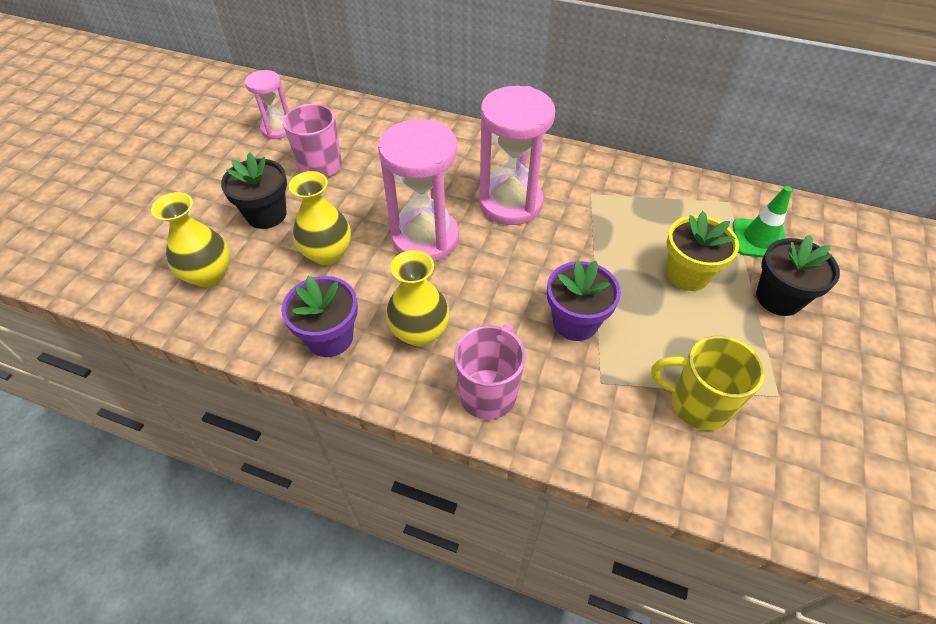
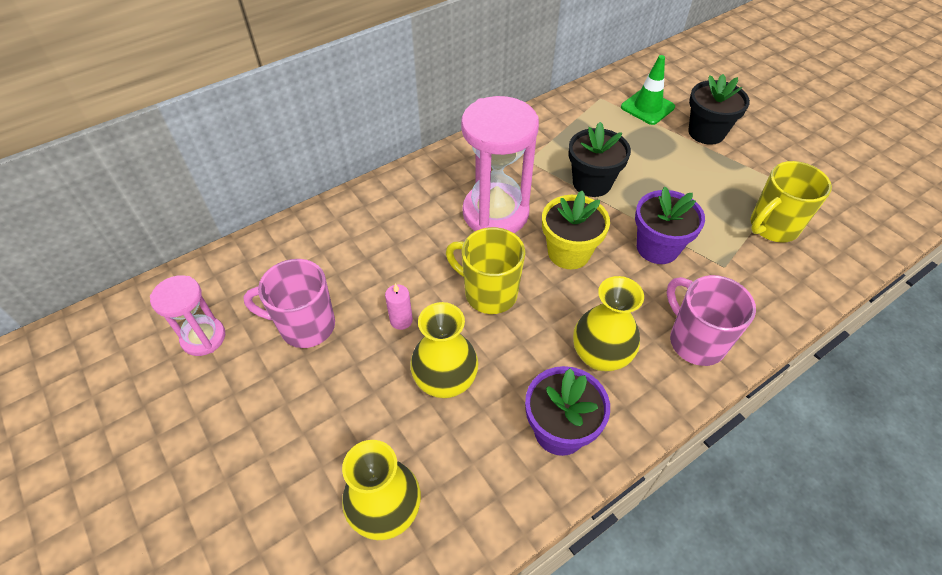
camera: 55 degrees left, 0 degrees up
(266, 214) = (338, 410): black flower pot -> black flower pot (592, 183)
(361, 206) = (401, 320): none -> pink candle
(425, 238) = (489, 293): pink hourglass -> yellow mug
(687, 274) = (653, 160): yellow flower pot -> yellow flower pot (569, 253)

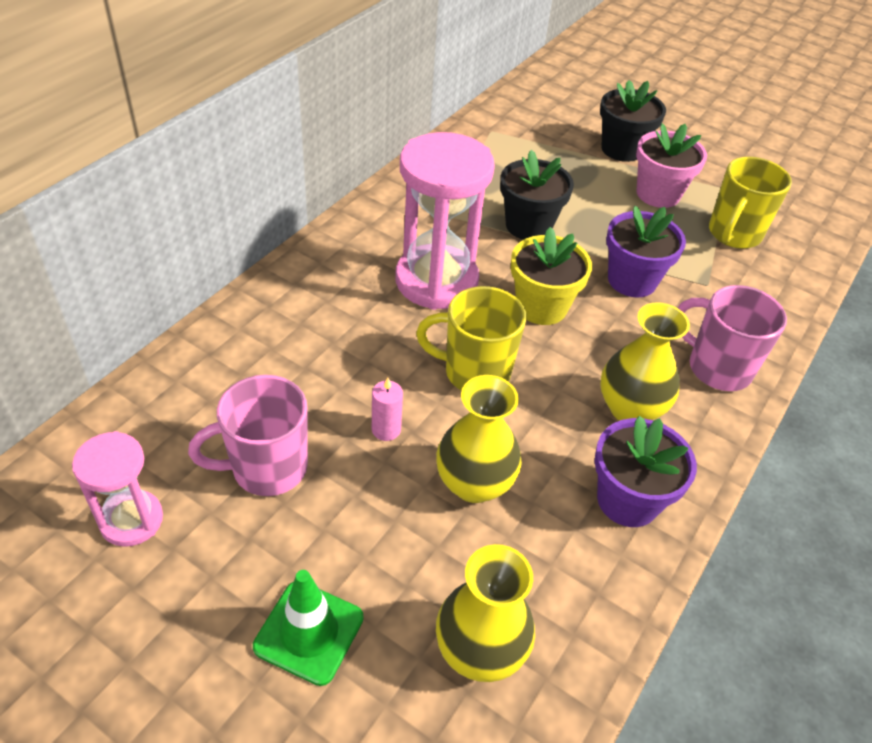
camera: 25 degrees left, 5 degrees down
(647, 107) = (547, 133): green traffic cone -> green traffic cone (309, 632)
(719, 177) = (658, 194): none -> pink flower pot

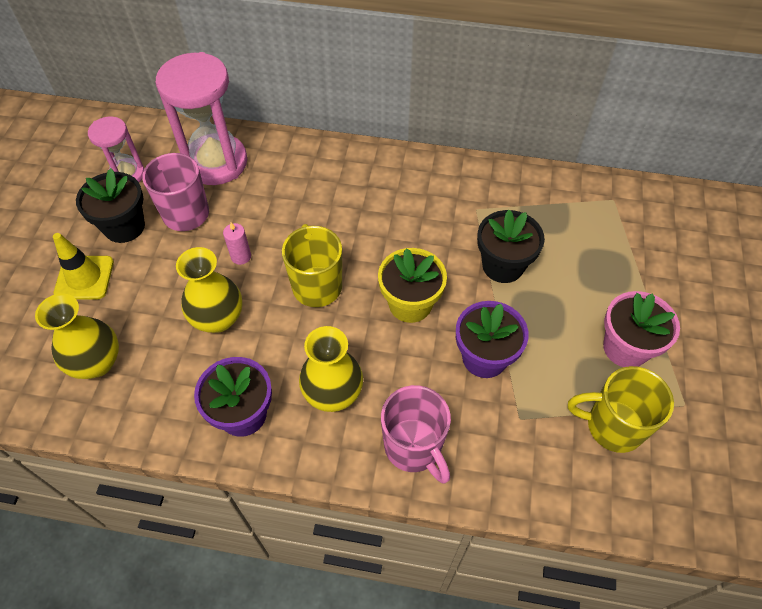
camera: 70 degrees right, 10 degrees up
(309, 632) = (84, 278): green traffic cone -> yellow traffic cone
(436, 281) = (396, 231): pink hourglass -> pink hourglass (216, 162)
(621, 149) = (673, 301): black flower pot -> black flower pot (124, 226)
(717, 368) = (414, 447): pink mug -> pink mug turned 135 degrees clockwise

